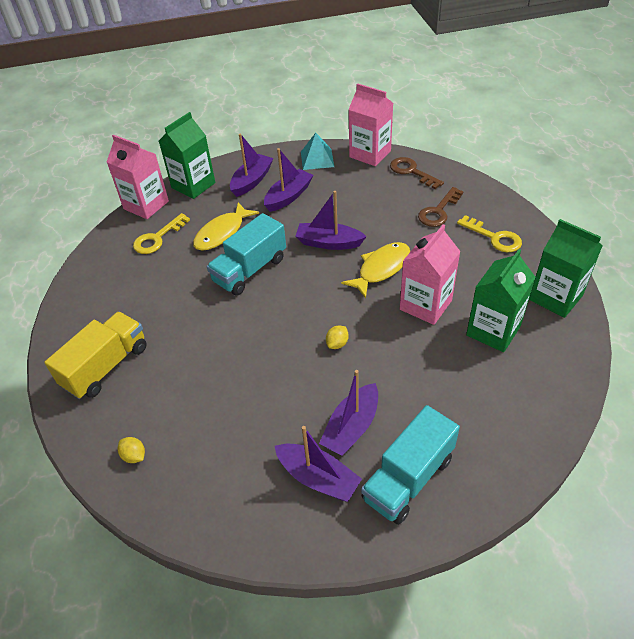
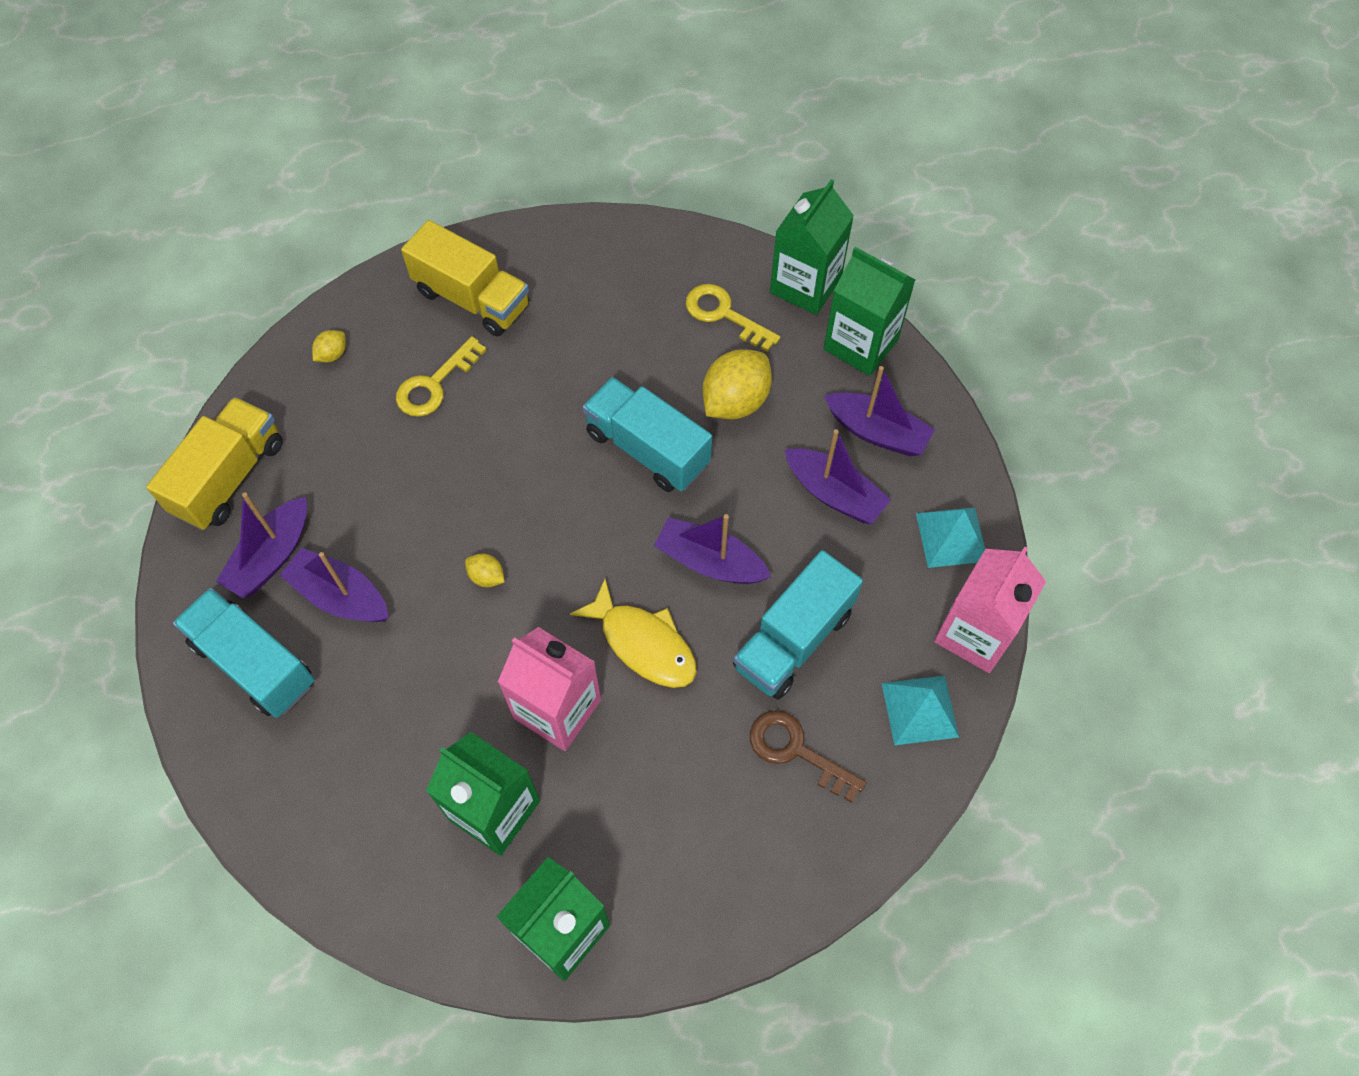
camera: 85 degrees right, 15 degrees up
(146, 205) = (805, 285): pink carton -> green carton
(222, 233) = (735, 402): yellow fish -> yellow lemon
(242, 521) = (229, 477): none -> yellow truck
(329, 243) = (710, 561): purple boat -> purple boat turned 75 degrees counterclockwise
(376, 212) = (793, 640): none -> turquoise truck
(411, 172) = (919, 710): brown key -> turquoise pyramid
(494, 237) = (721, 846): yellow key -> yellow key (434, 384)

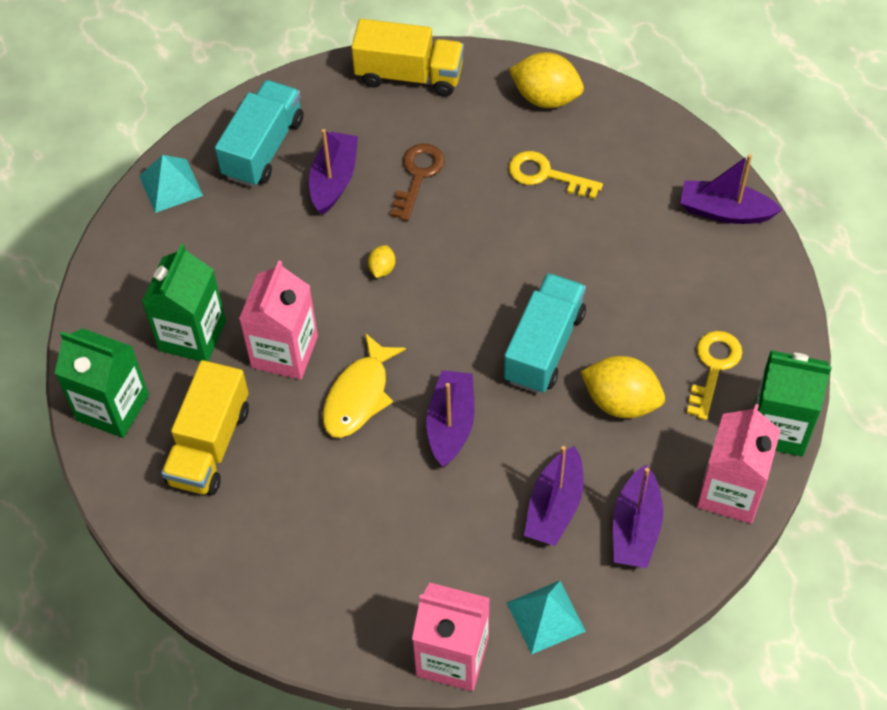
camera: 75 degrees right, 5 degrees down
(271, 557) = (352, 126): purple boat -> purple boat (724, 211)
(332, 354) = (546, 98): yellow lemon -> yellow lemon, size x2.10
(472, 299) = (643, 172): yellow truck -> yellow truck (210, 445)
(793, 640) = (398, 507): turquoise truck -> none
(796, 751) = (298, 534): brown key -> brown key (418, 176)
(860, 344) = (730, 491): green carton -> pink carton
(919, 710) = (363, 624): turquoise pyramid -> turquoise pyramid (170, 185)

